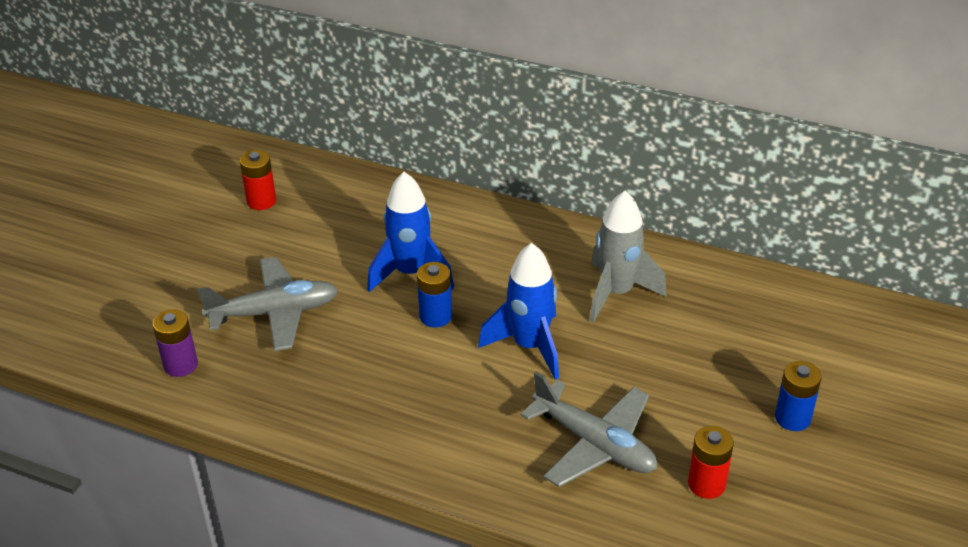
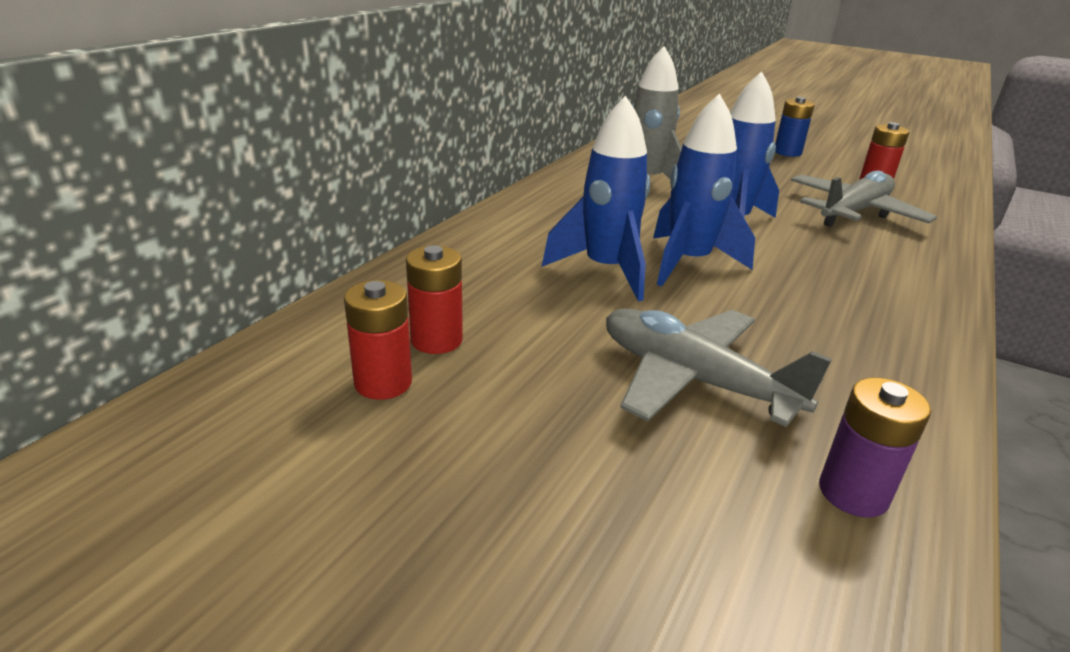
camera: 85 degrees left, 10 degrees down
(274, 313) = (694, 380): grey plane -> grey plane turned 45 degrees counterclockwise
(304, 211) = (436, 340): none -> red battery
(435, 316) = (688, 263): blue battery -> blue rocket

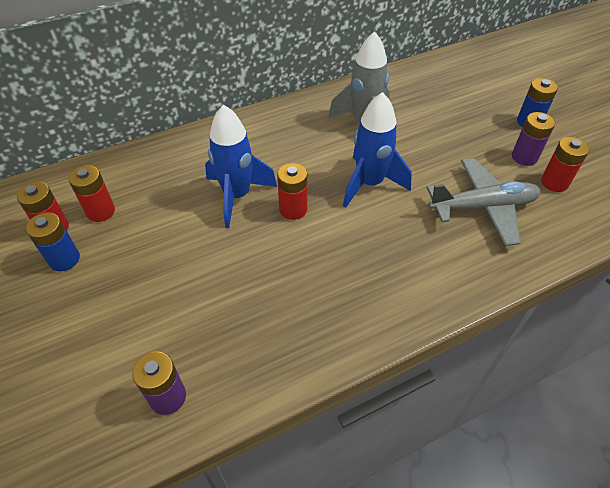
camera: 35 degrees right, 20 degrees up
(456, 411) = (64, 259): none -> blue battery
(688, 263) = (293, 209): blue rocket -> red battery
(694, 380) = (184, 295): grey plane -> none
(824, 173) = (524, 157): none -> purple battery

